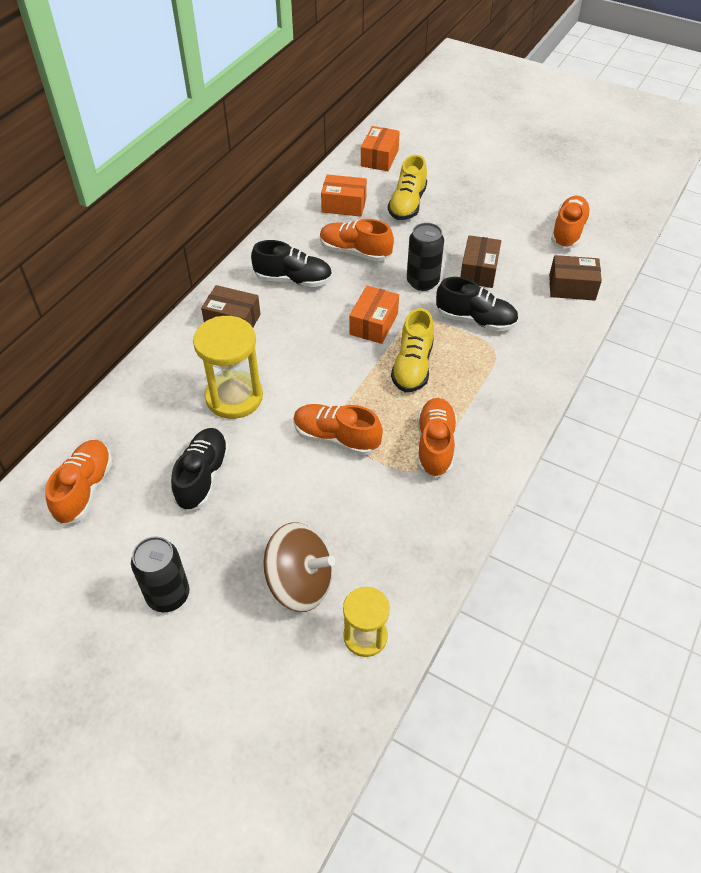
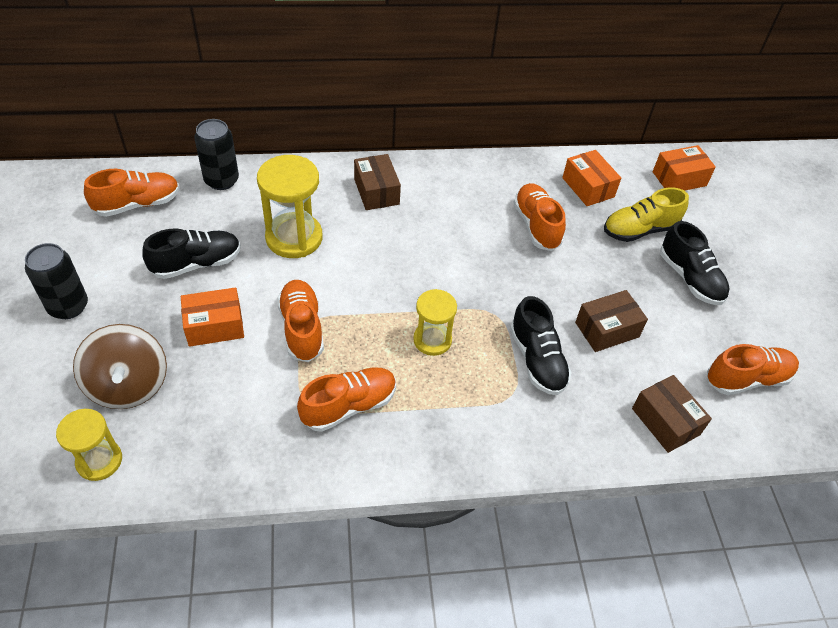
camera: 50 degrees right, 0 degrees up
(293, 280) = (460, 203): black shoe -> black shoe (690, 278)
(373, 324) = (459, 285): orange box -> orange box (215, 326)
(412, 366) = (432, 340): yellow shoe -> yellow hourglass
(422, 282) = (547, 293): black can -> black can (221, 180)

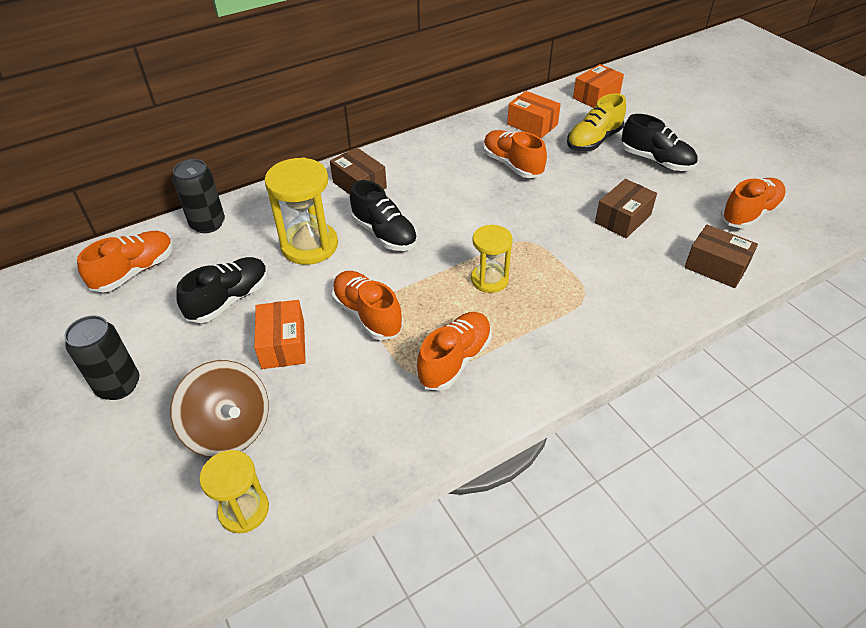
camera: 20 degrees left, 5 degrees down
(215, 326) = (283, 344): orange box -> orange box turned 60 degrees counterclockwise
(537, 360) = (585, 261): black shoe -> black shoe (384, 234)

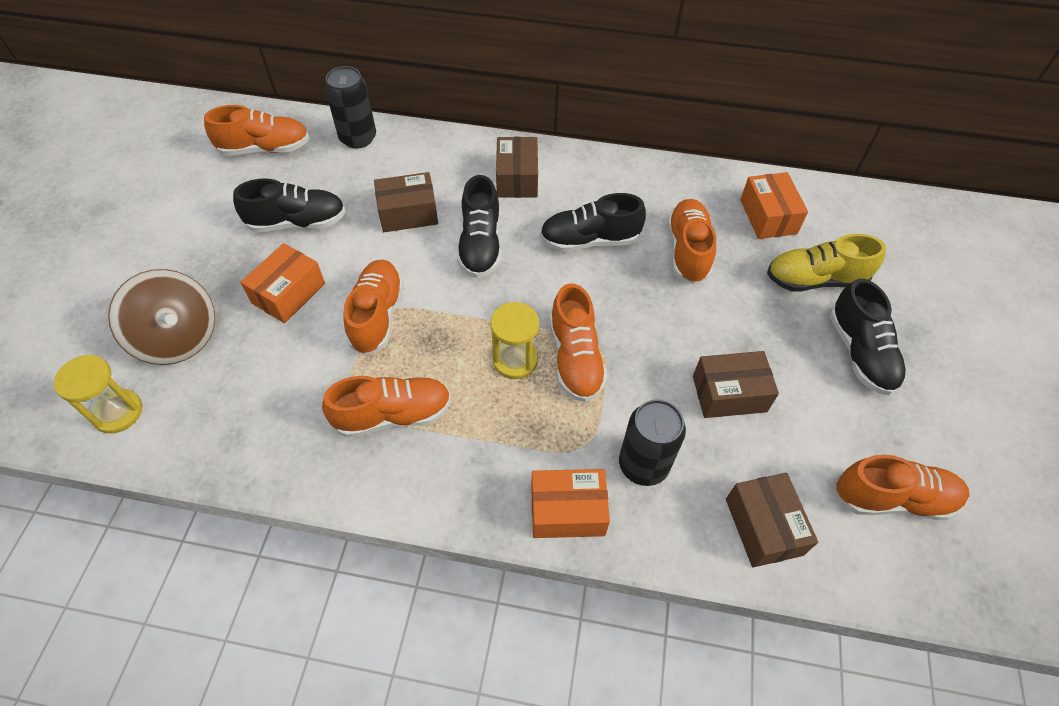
camera: 40 degrees right, 10 degrees up
(118, 385) = (156, 242): black can -> black can (643, 465)
(229, 429) = (179, 338): brown spinning top -> brown spinning top turned 45 degrees counterclockwise
(309, 246) = (408, 213): yellow hourglass -> brown box
(450, 192) = (589, 240): none -> black shoe
(522, 255) = (575, 358): none -> orange shoe
(596, 96) = (889, 226): orange box -> orange box (567, 511)

